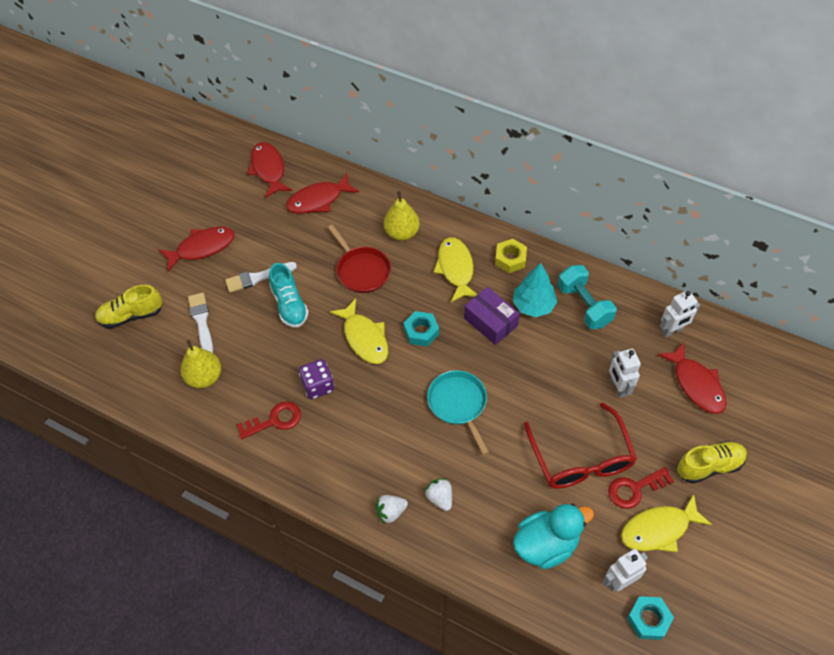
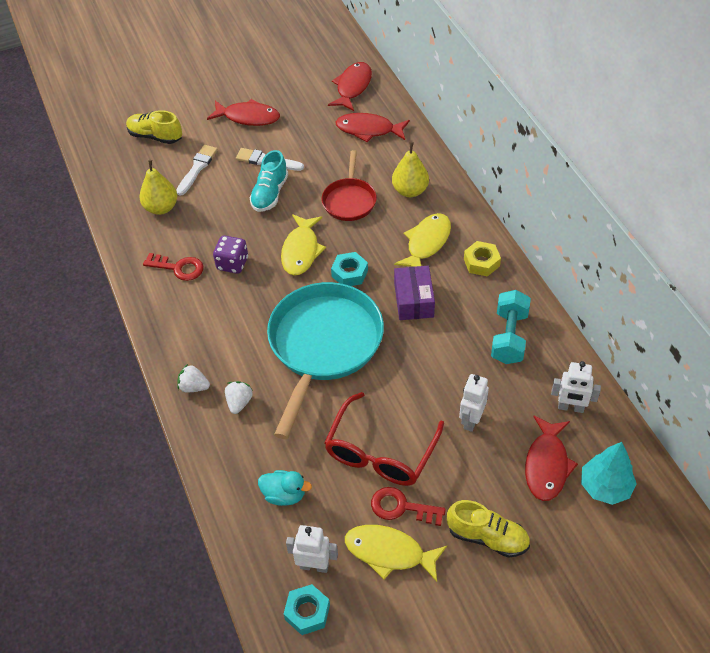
camera: 40 degrees right, 5 degrees down
(458, 404) = (323, 345): turquoise pan -> turquoise pan, size x1.89
(533, 305) = (463, 310): turquoise tree -> turquoise tree (605, 487)
(546, 544) = (284, 495): turquoise duck -> turquoise duck, size x0.63

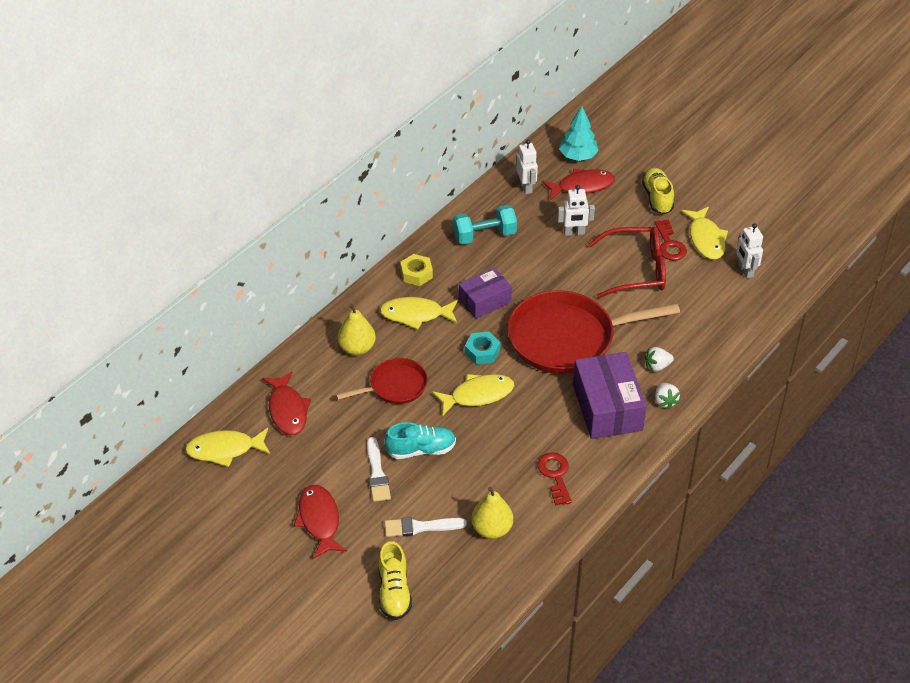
camera: 120 degrees left, 5 degrees down
(220, 337) = (607, 407): none -> purple box
(232, 263) = (524, 437): purple dice -> none
(284, 495) = (709, 307): turquoise duck -> none
(307, 612) = (777, 262): turquoise nut -> none
(323, 345) = (567, 338): turquoise pan -> red pan
(352, 87) = (225, 450): red fish -> yellow fish

